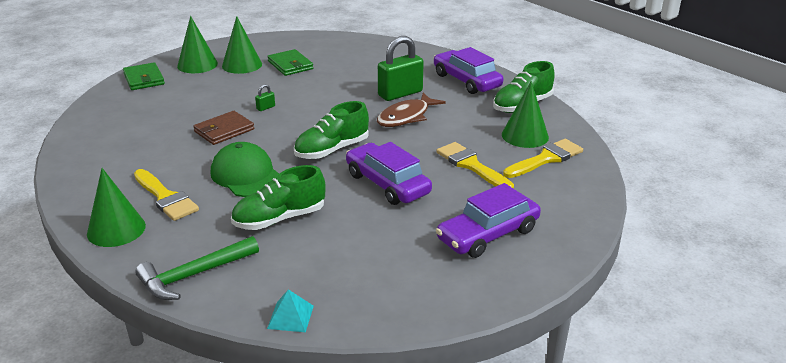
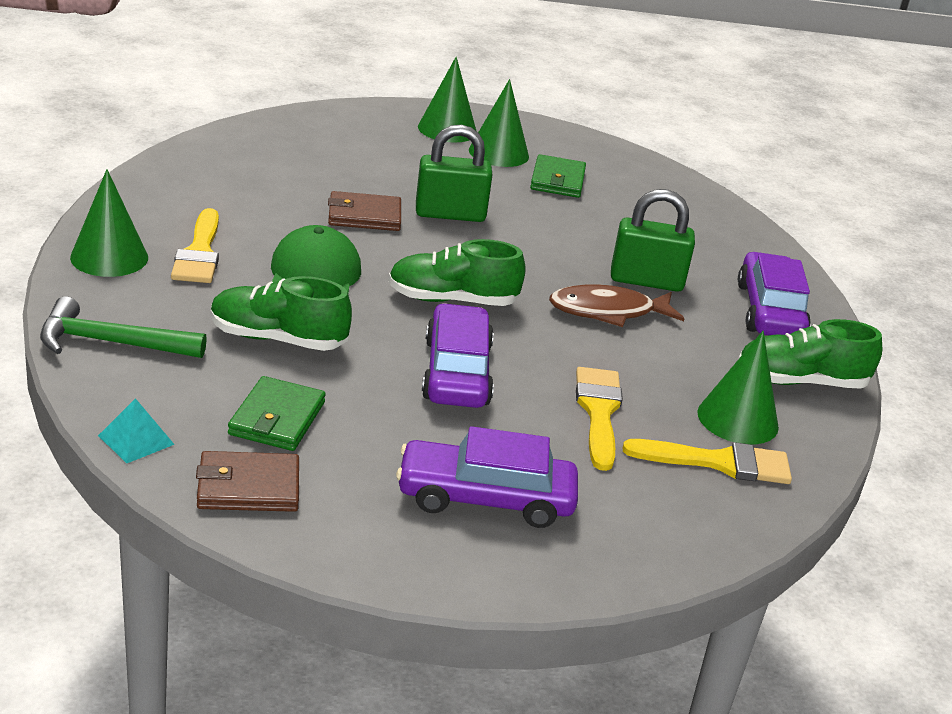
camera: 35 degrees right, 0 degrees up
(144, 79) = (364, 118): green wallet -> green wallet (277, 418)
(265, 108) = (450, 214): green padlock -> green padlock, size x2.47
(382, 301) = (248, 487): none -> brown wallet

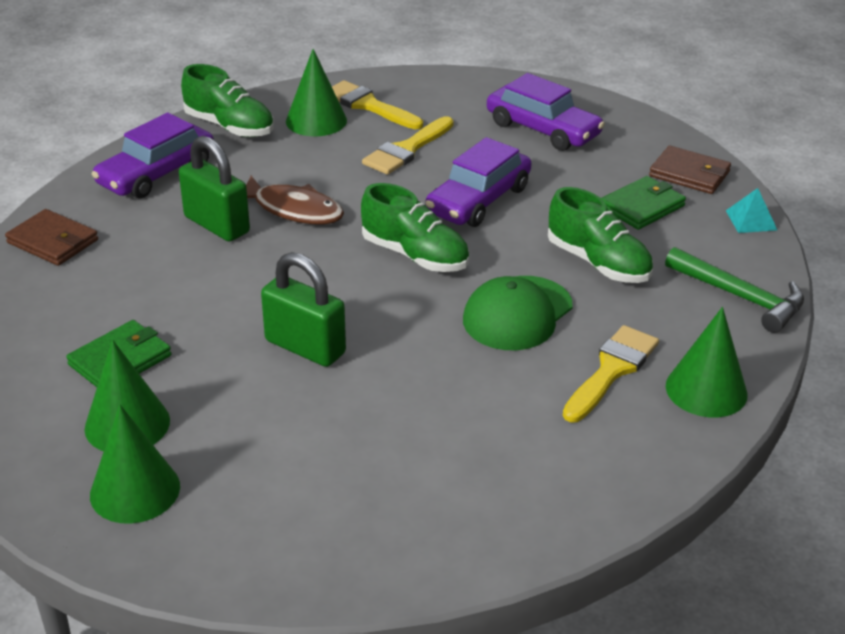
camera: 140 degrees left, 5 degrees up
(364, 216) = (400, 371): brown wallet -> brown wallet (53, 241)

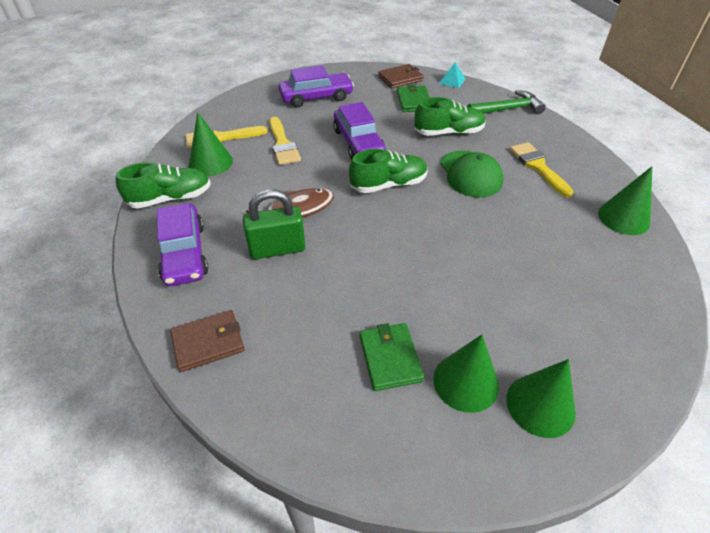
camera: 55 degrees left, 10 degrees up
(305, 347) = (442, 262): green padlock -> none
(706, 390) = (570, 148): green cone -> green cone (623, 218)

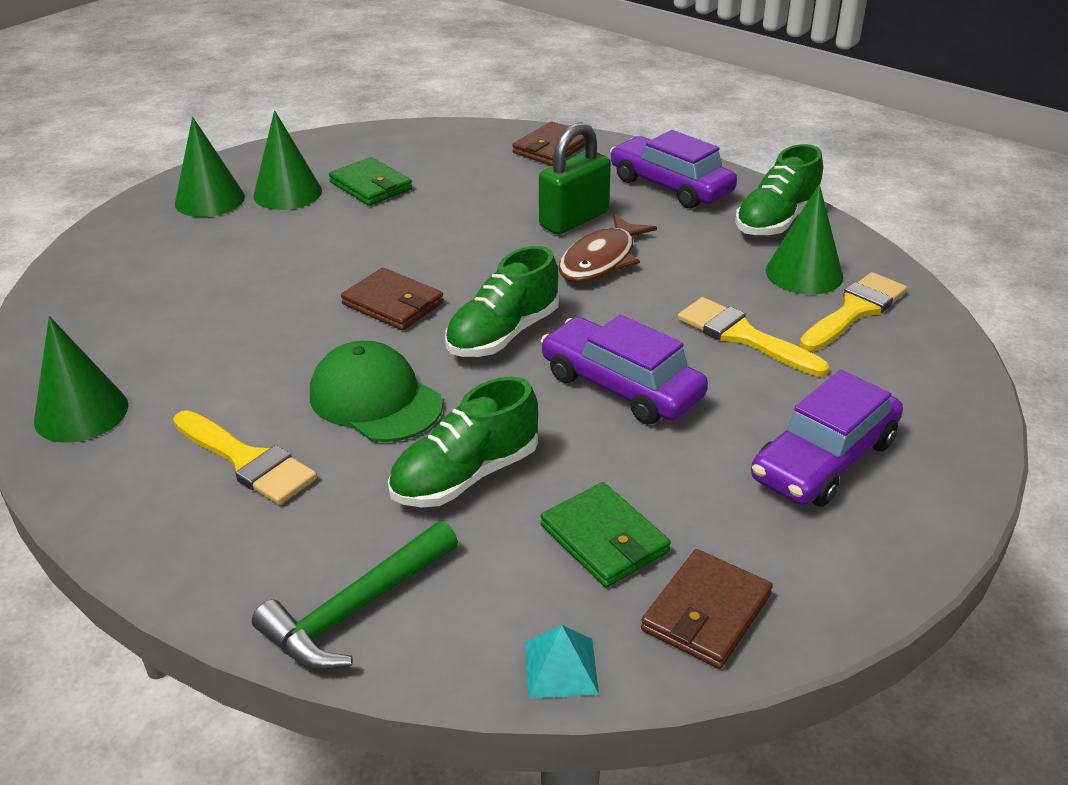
camera: 150 degrees right, 10 degrees down
(434, 225) = (393, 304): none -> brown wallet

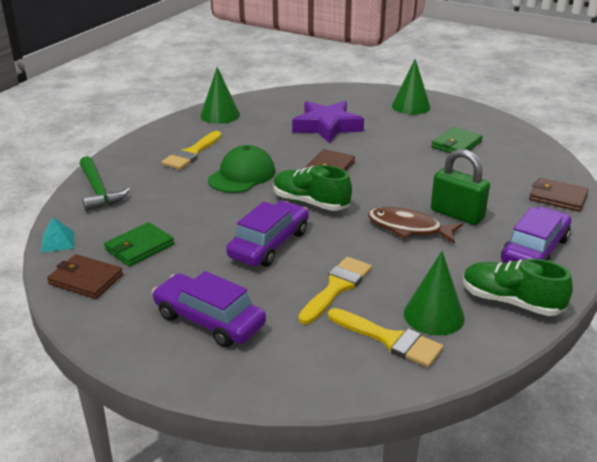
camera: 80 degrees right, 5 degrees down
(232, 288) = (327, 127): none -> purple star
(287, 193) = (431, 123): green cone -> none
(356, 609) = (98, 191): green hammer -> green hammer turned 150 degrees counterclockwise
(465, 476) = (185, 205): green shoe -> none

